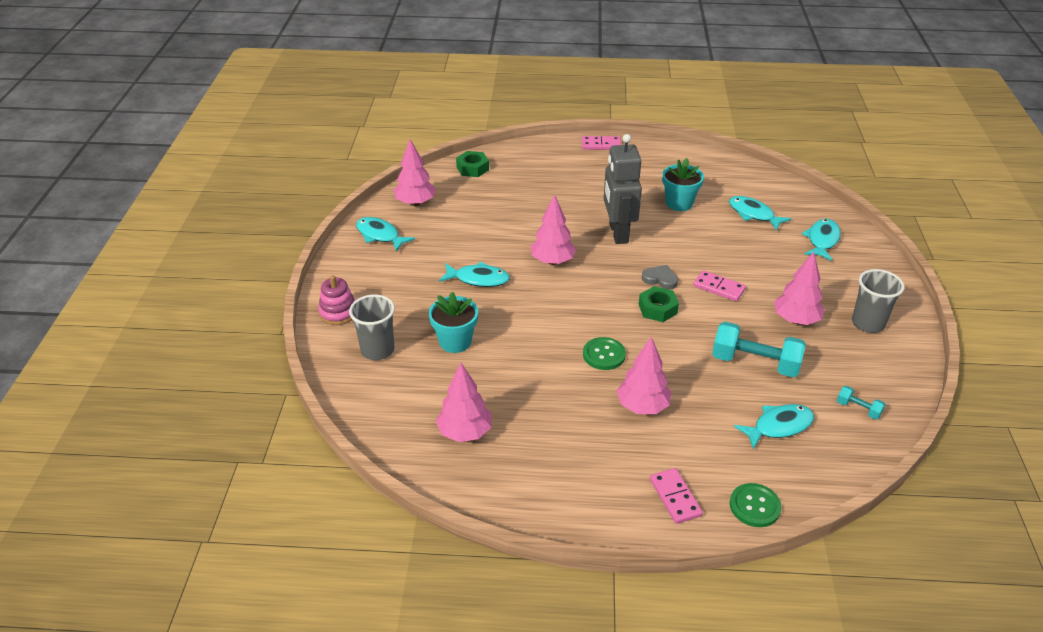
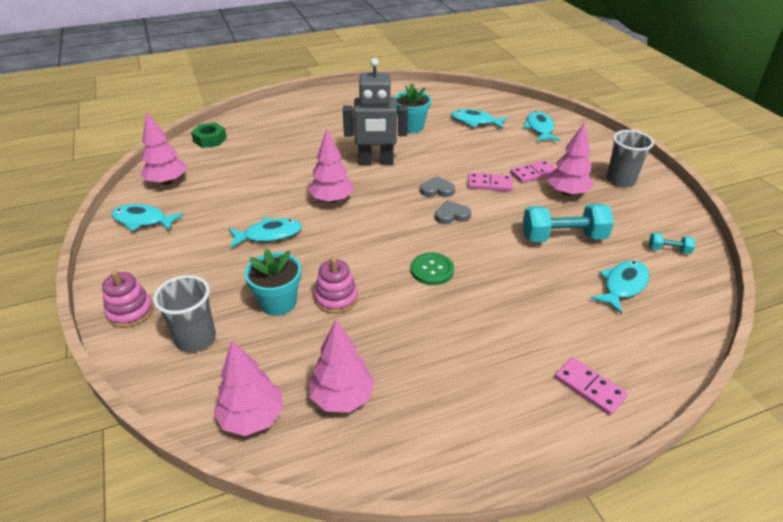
camera: 25 degrees left, 0 degrees up
(504, 353) = (336, 298): none -> pink stacking toy
(601, 145) = (317, 97): pink domino -> pink domino (533, 173)
(618, 233) = (376, 162): grey robot -> grey robot turned 60 degrees counterclockwise
(642, 406) = (499, 307): pink tree -> pink tree (252, 418)
(657, 309) = (451, 215): green nut -> grey heart
(754, 506) = (661, 368): green button -> none

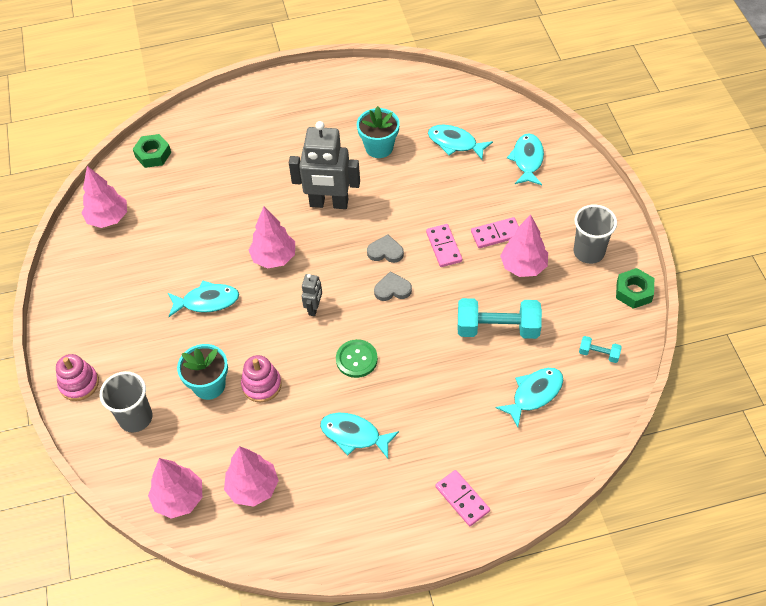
camera: 10 degrees right, 15 degrees up
(143, 220) = (86, 272): turquoise fish -> turquoise fish (354, 435)
(379, 233) = (314, 308): none -> grey robot
(489, 184) = (444, 247): pink domino -> pink domino turned 60 degrees clockwise
(675, 204) = (634, 292): none -> green nut

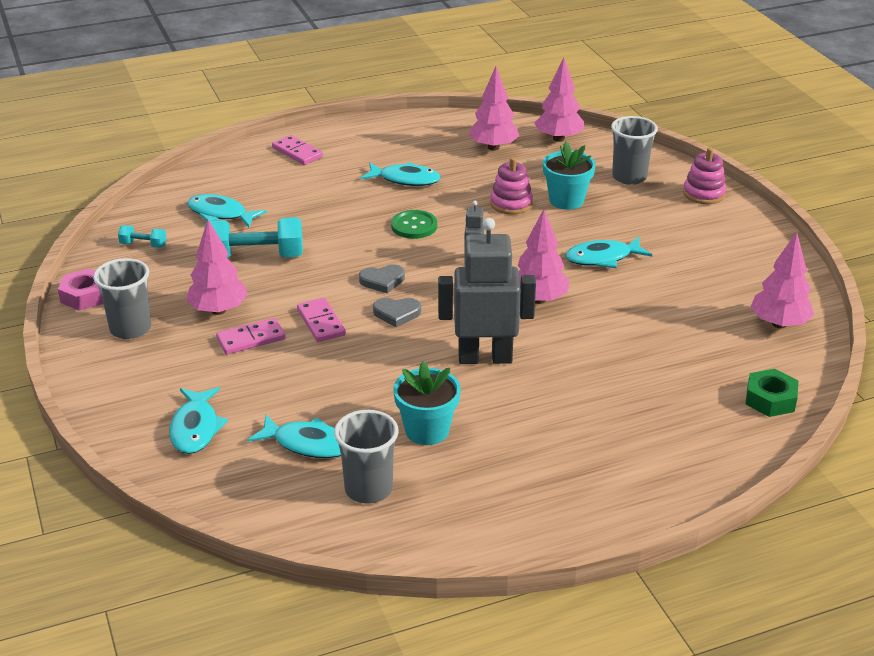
camera: 170 degrees right, 20 degrees down
(419, 110) = (368, 489): none -> grey cup
(534, 394) = (220, 214): turquoise fish -> turquoise fish turned 75 degrees clockwise
(634, 292) = (85, 296): green nut -> pink nut

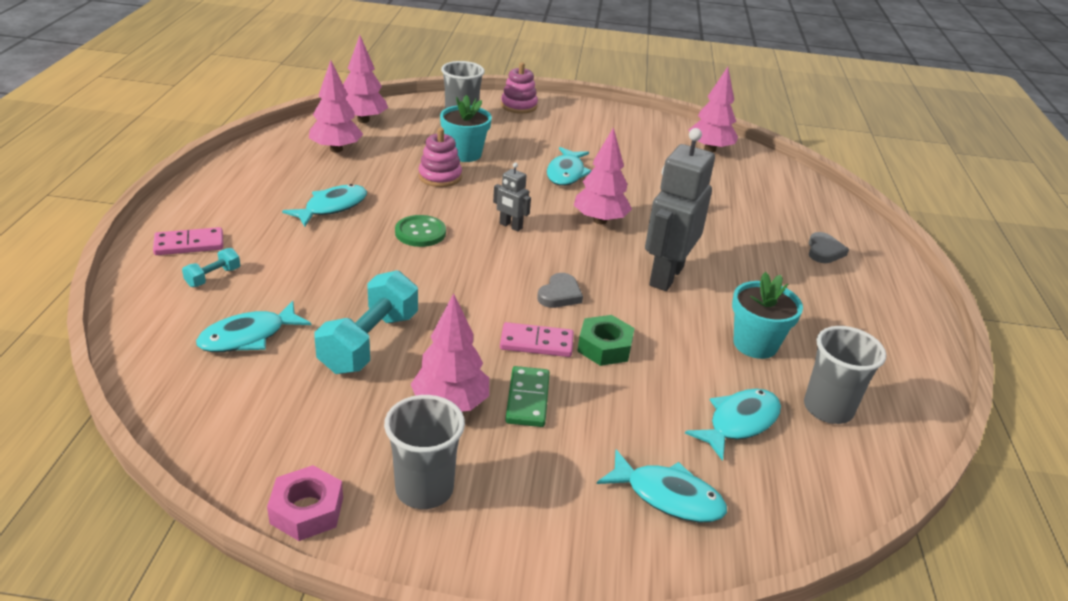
camera: 65 degrees left, 0 degrees up
(143, 245) = (243, 419): turquoise dumbbell -> turquoise dumbbell (213, 277)
(251, 339) = (528, 399): pink domino -> green domino
(382, 281) = (497, 282): grey heart -> grey heart (824, 251)
(770, 399) = (796, 187): green nut -> green nut (604, 347)

